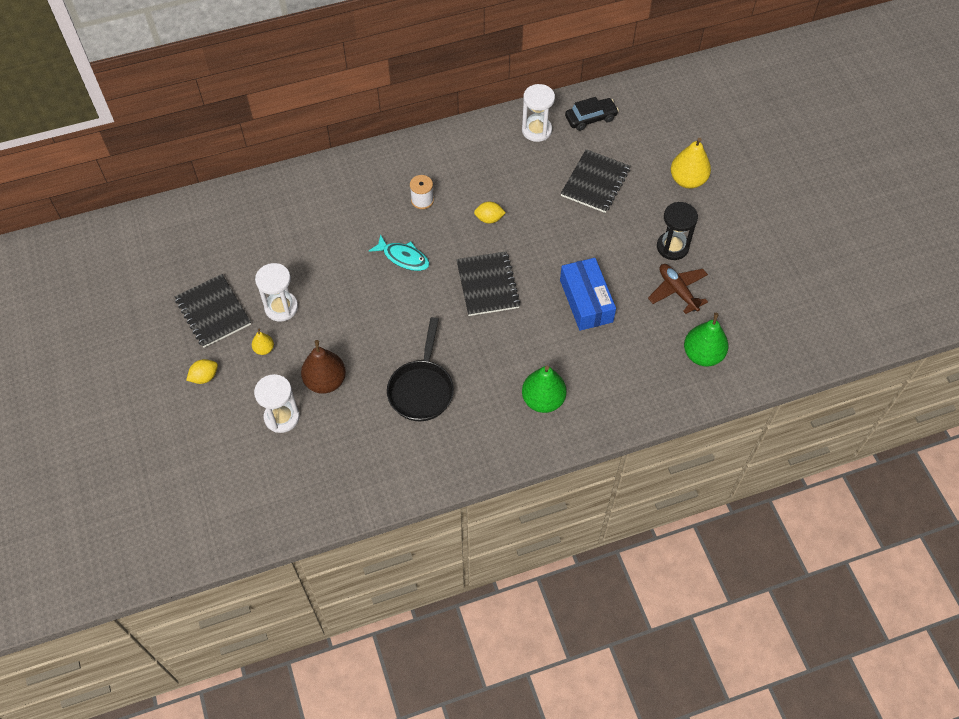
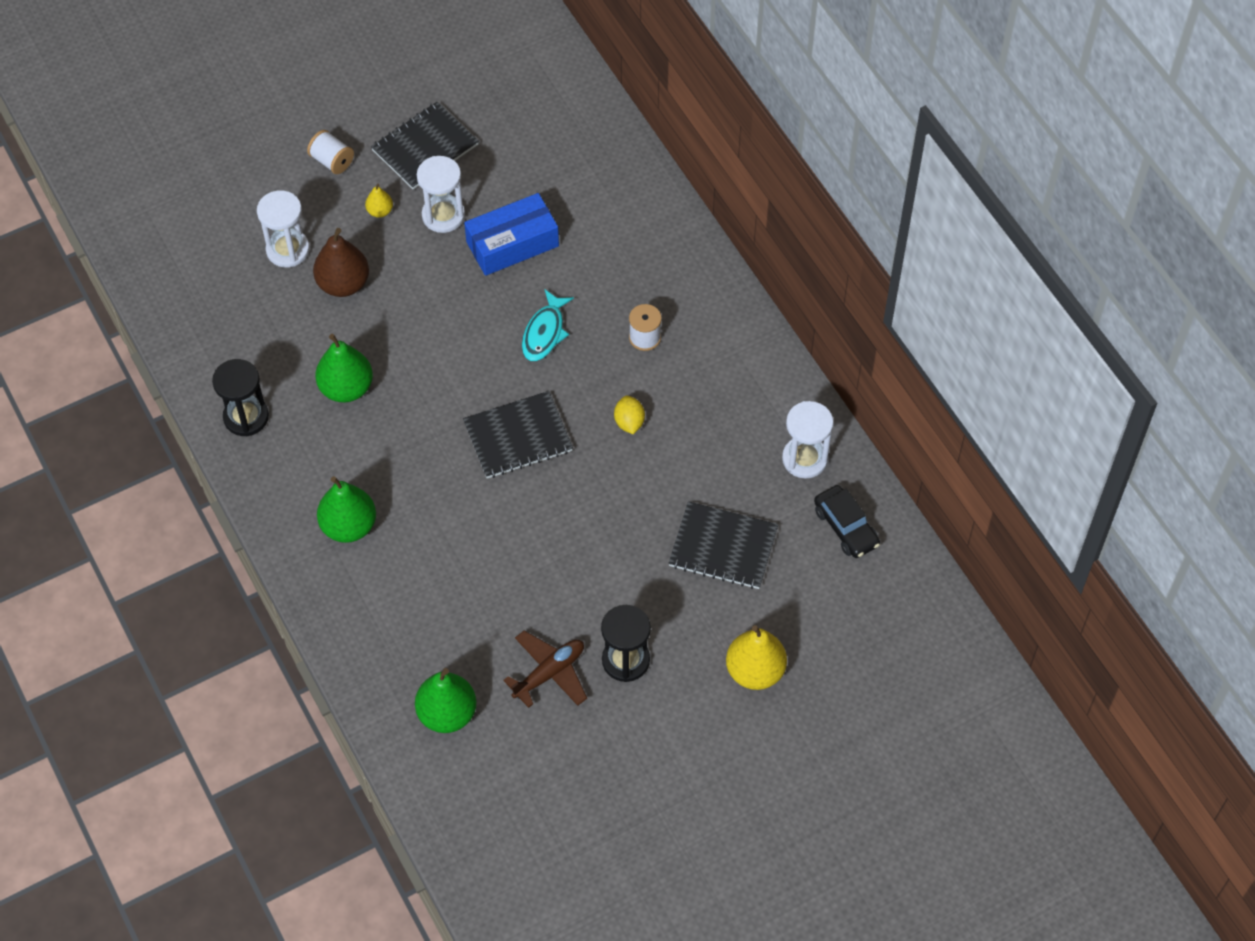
camera: 80 degrees right, 0 degrees up
(204, 377) = (332, 161): yellow lemon -> white spool
(421, 389) = (346, 388): black pan -> green pear
(432, 461) = (246, 417): none -> black hourglass
(586, 301) = (512, 559): blue box -> blue box (512, 244)

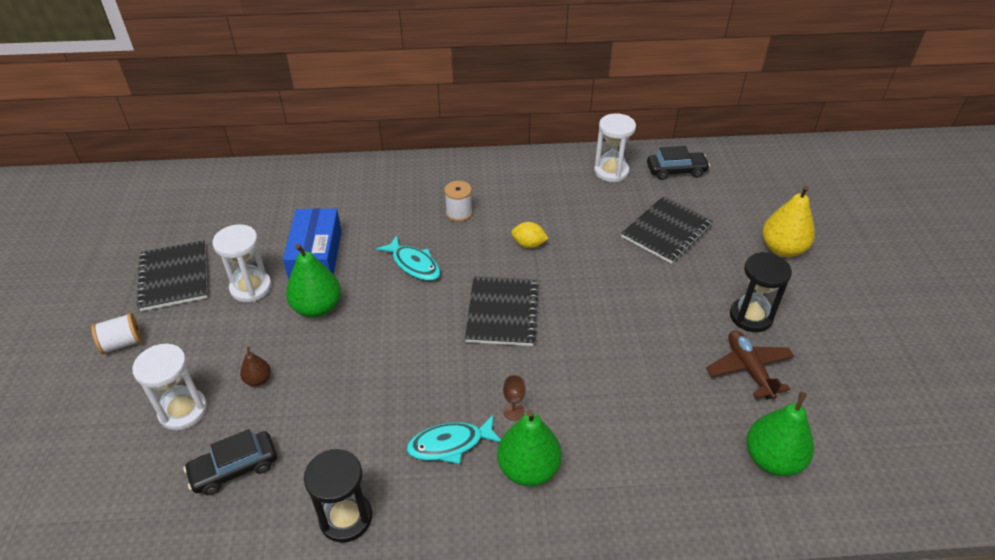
camera: 65 degrees left, 15 degrees down
(253, 318) = (234, 468): none -> black car
(343, 284) = (258, 380): brown pear -> brown pear, size x0.51
(346, 388) = (372, 417): green pear -> green pear (317, 308)
(346, 458) = (450, 444): none -> turquoise fish
(380, 211) = (207, 327): yellow pear -> none
(403, 492) = (513, 411): none -> brown goblet

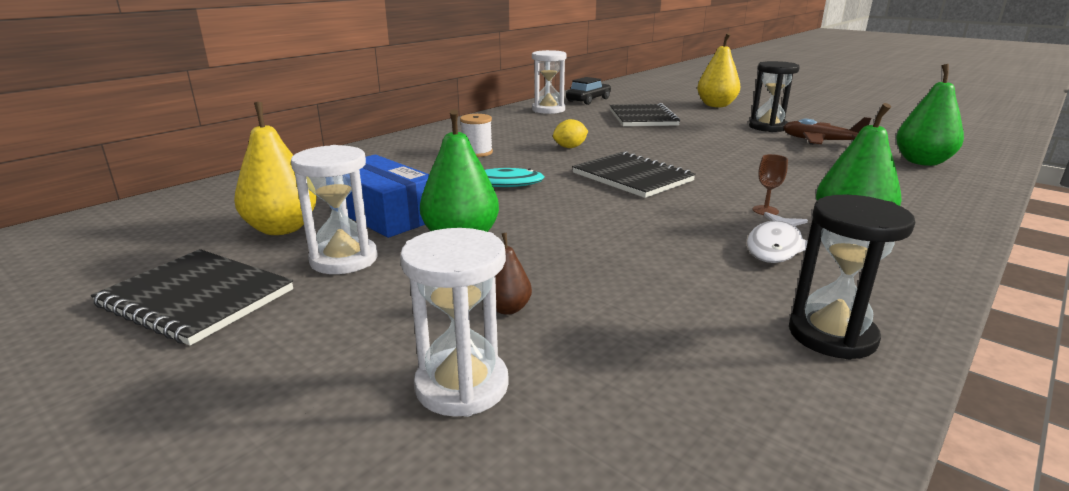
camera: 45 degrees left, 20 degrees down
(122, 343) = (211, 389): white spool -> none
(234, 468) = (646, 384): black car -> none
(260, 238) = (282, 228): none -> yellow pear
(450, 444) = (775, 246): turquoise fish -> white fish

